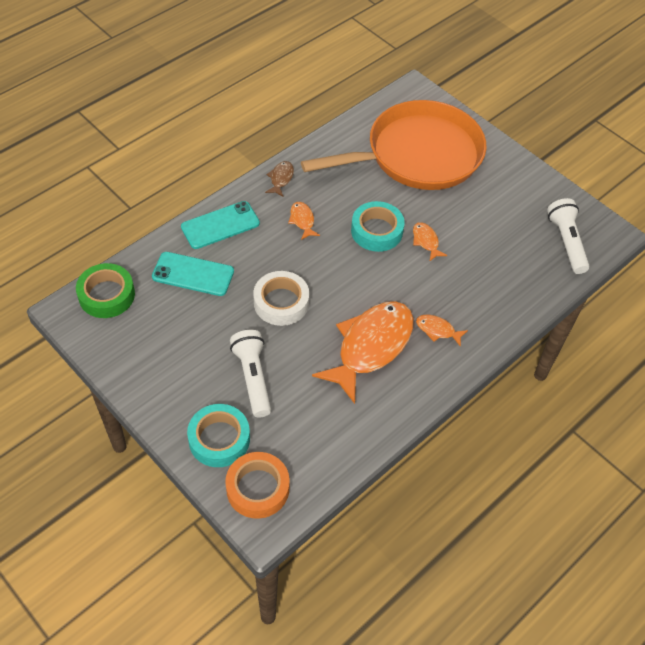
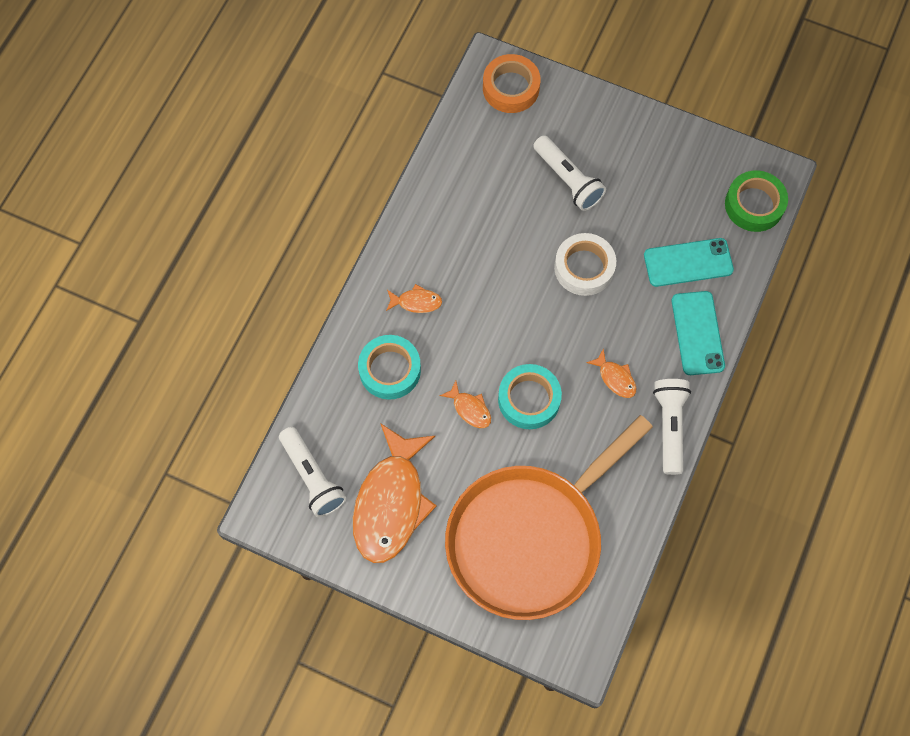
camera: 160 degrees right, 15 degrees up
(219, 439) = (565, 114): turquoise tape -> turquoise tape (390, 370)
(220, 225) = (697, 333): turquoise phone -> turquoise phone turned 45 degrees counterclockwise
(281, 179) = (669, 426): brown fish -> white flashlight
(370, 347) = (474, 256): orange fish -> orange fish (391, 502)

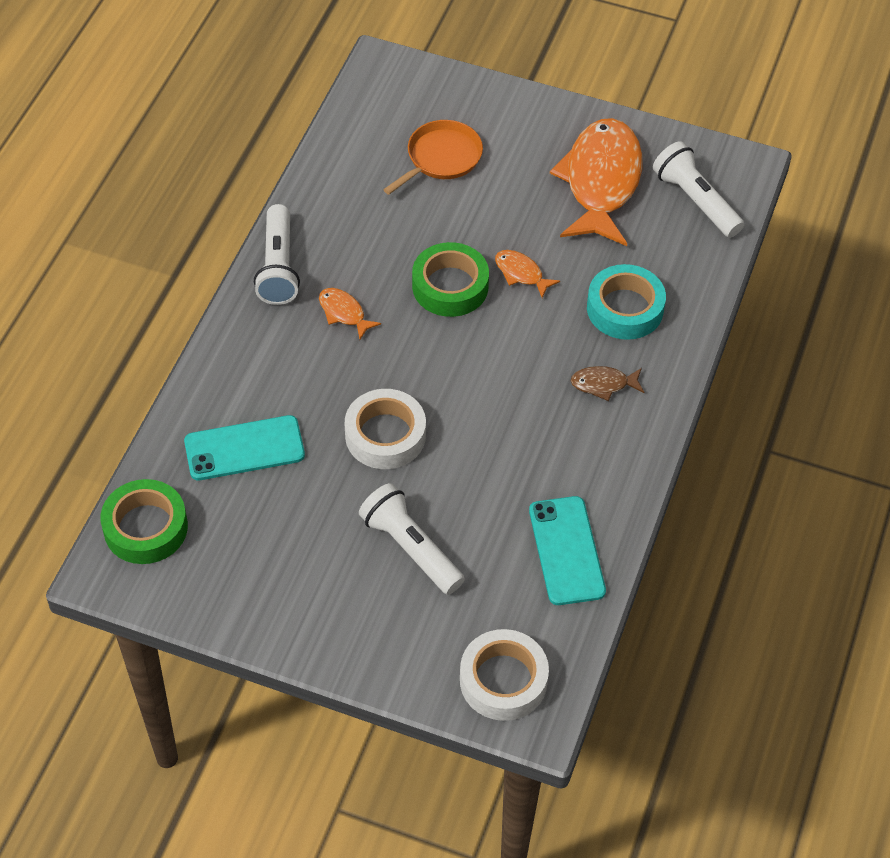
camera: 175 degrees right, 15 degrees down
(416, 302) = (603, 384): orange fish -> brown fish
(511, 88) = (503, 680): orange tape -> white tape
(529, 399) = (450, 286): turquoise tape -> green tape
(529, 538) = (441, 158): orange pan -> orange pan, size x0.44
(697, 333) = (237, 366): turquoise phone -> turquoise phone (567, 550)

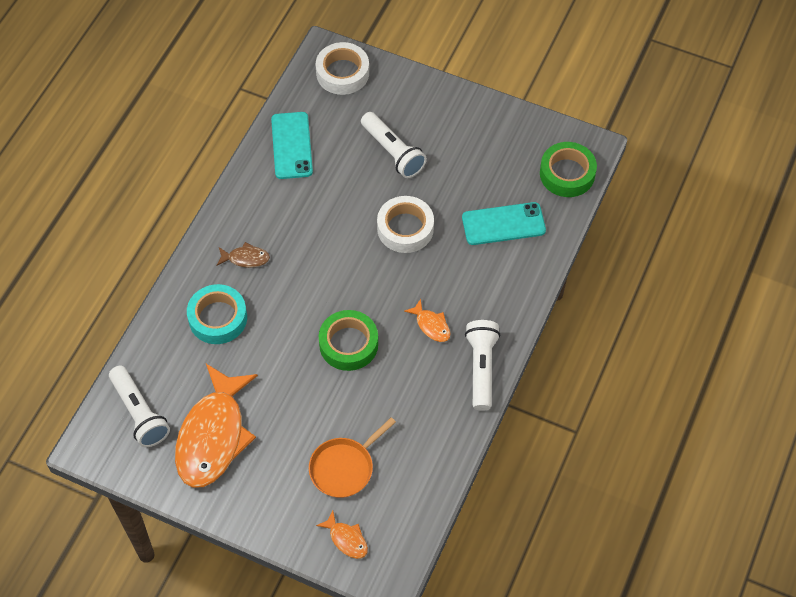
camera: 175 degrees left, 5 degrees up
(521, 273) = (292, 352): orange fish -> orange fish (346, 539)

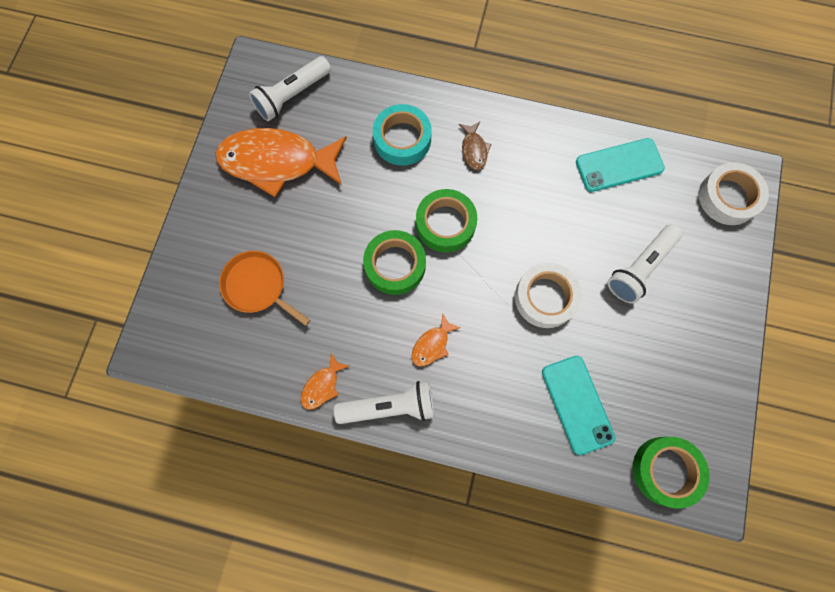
camera: 80 degrees right, 15 degrees up
(317, 295) = (445, 224): none -> green tape
(346, 539) = (183, 302): orange fish -> orange fish (322, 385)

